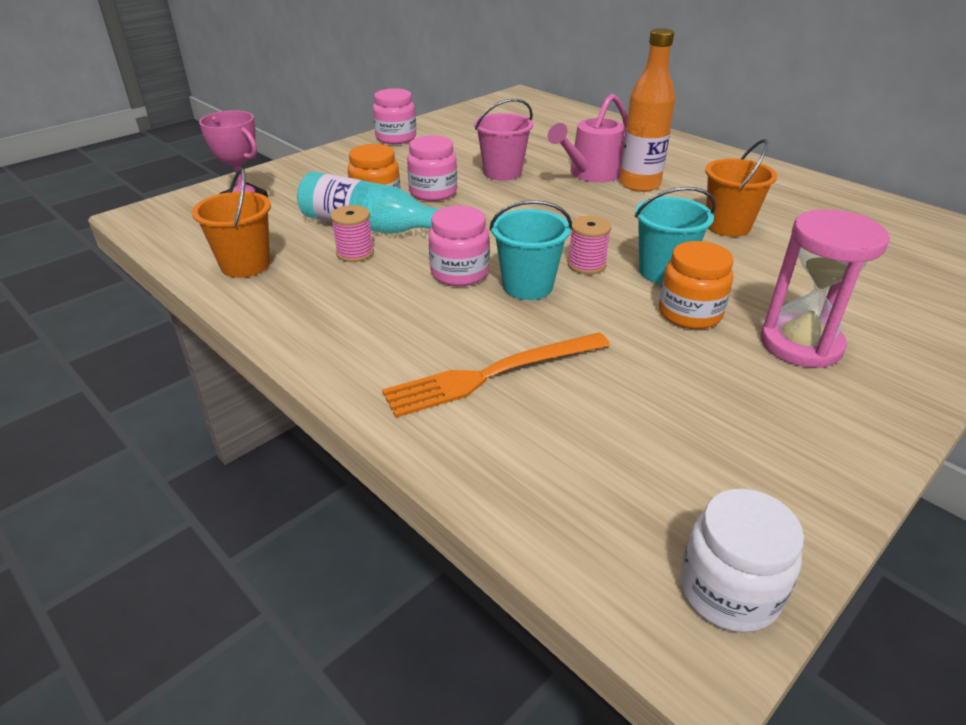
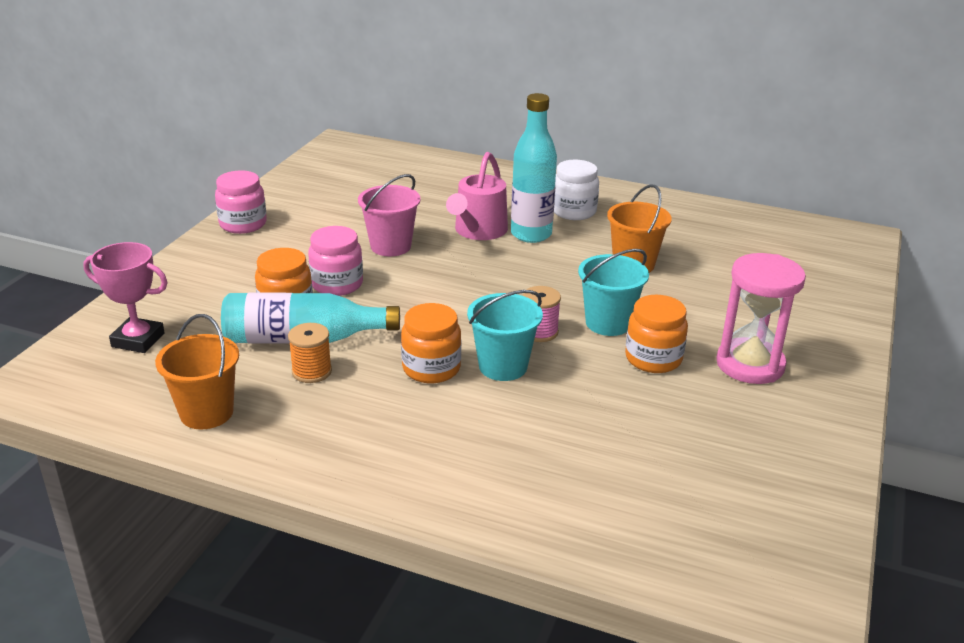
camera: 25 degrees left, 5 degrees down
(355, 253) = (312, 371): pink spool -> orange spool
(459, 273) = (431, 368): pink jar -> orange jar
(492, 374) = (532, 458): orange fork -> none
(639, 184) = (531, 234): orange bottle -> turquoise bottle
(728, 591) = (805, 570): white jar -> white jar (573, 211)

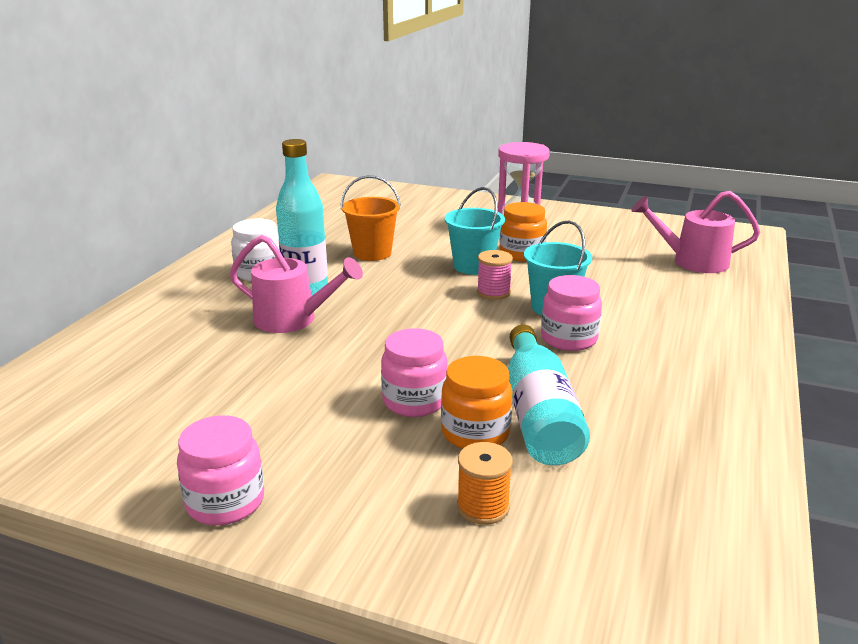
camera: 90 degrees left, 5 degrees down
(138, 340) = (582, 554): pink trophy -> none
(206, 413) = (706, 464): orange bucket -> none
(312, 371) = (600, 403): orange spool -> orange spool (483, 507)
(390, 246) = (321, 370): pink bucket -> none
(431, 368) = (568, 339): orange jar -> pink jar
(656, 504) = (692, 261): none -> pink watering can

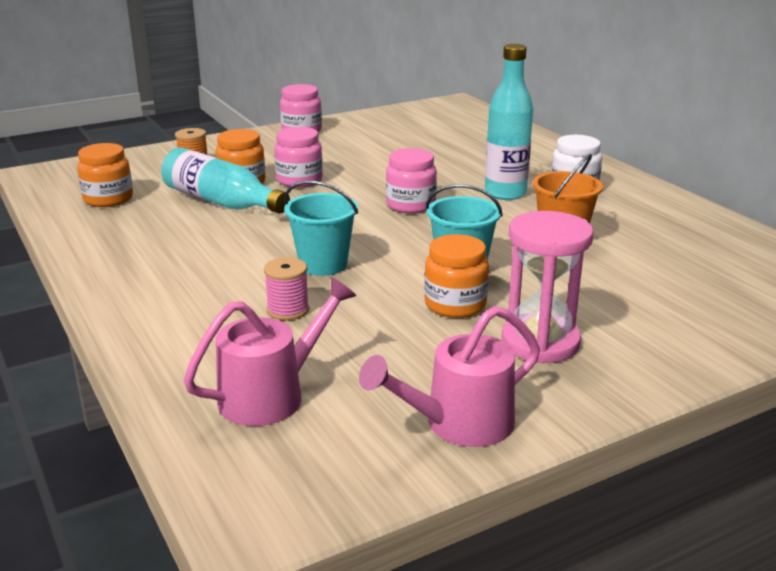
camera: 130 degrees right, 0 degrees up
(293, 320) = (463, 179): pink watering can -> pink watering can (458, 424)
(493, 292) = (392, 254): pink spool -> pink spool (288, 310)
(568, 339) = (270, 247): pink jar -> pink jar (410, 205)
(663, 498) = (108, 199): none -> orange jar

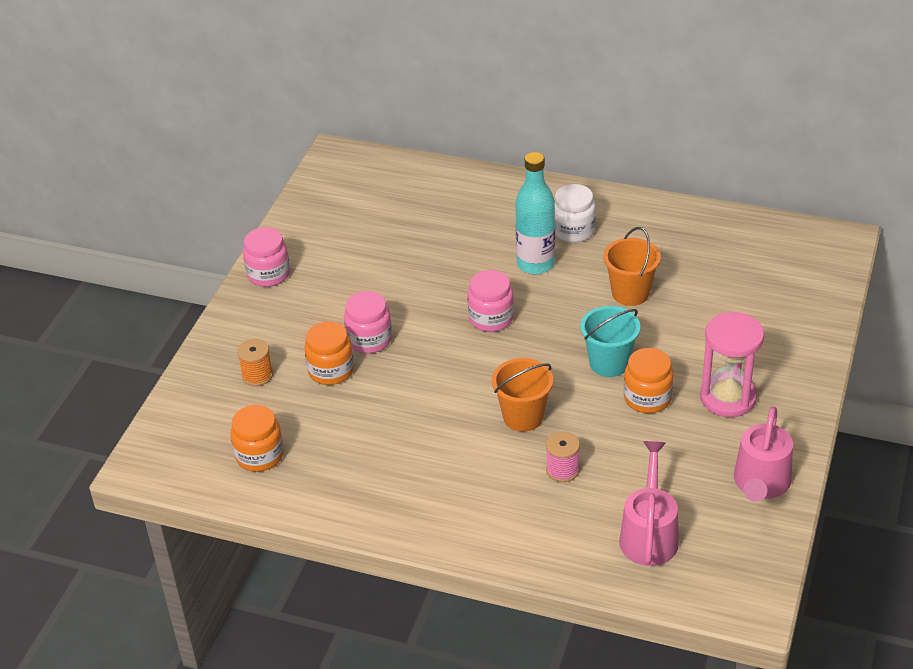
camera: 40 degrees left, 15 degrees up
(221, 202) = (352, 402): turquoise bottle -> none
(323, 264) = (523, 417): turquoise bucket -> orange bucket

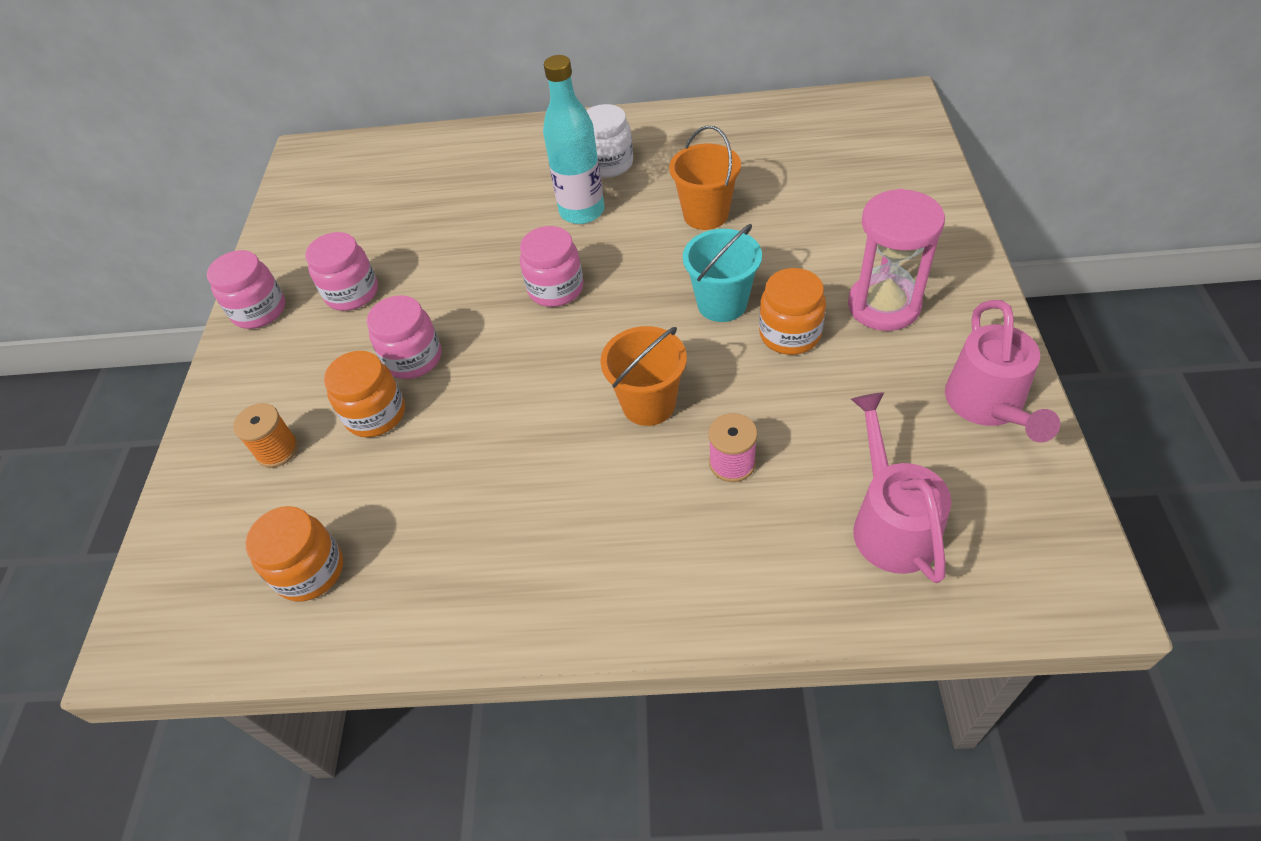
camera: 15 degrees left, 10 degrees up
(340, 280) = (352, 293): none -> pink jar

